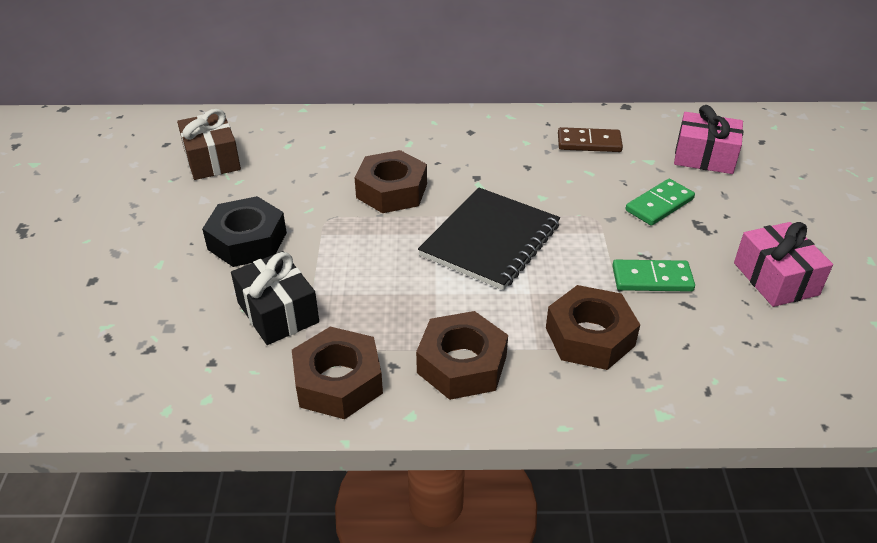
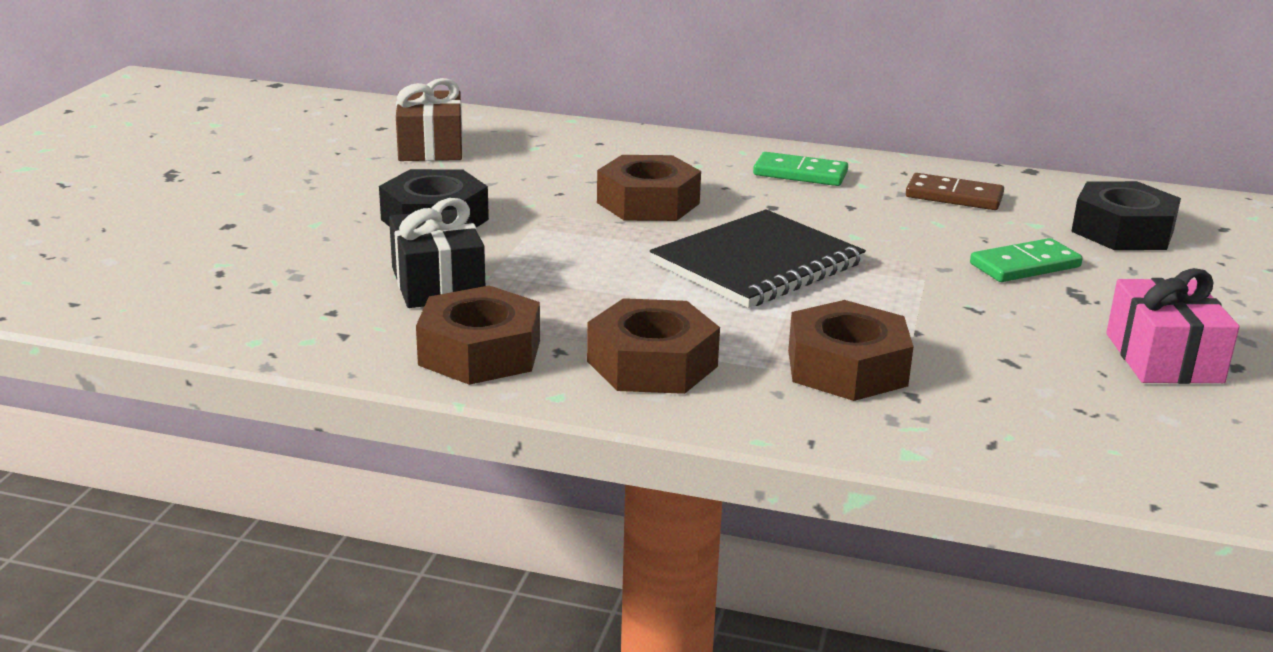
camera: 15 degrees right, 15 degrees down
(652, 279) = (971, 330): green domino -> green domino (800, 174)
(704, 157) = (1122, 231): pink gift -> black nut

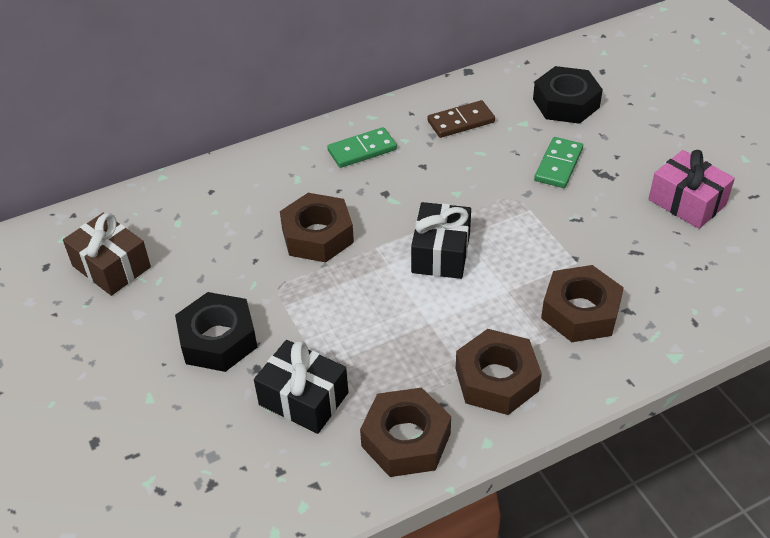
camera: 40 degrees left, 20 degrees up
(757, 263) = (441, 253): black notebook -> black gift

